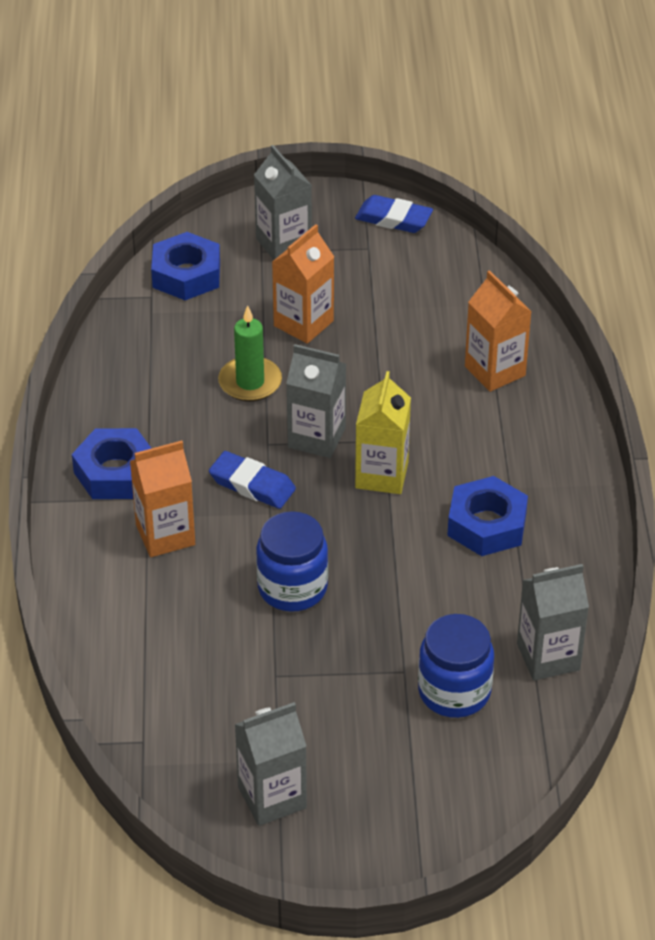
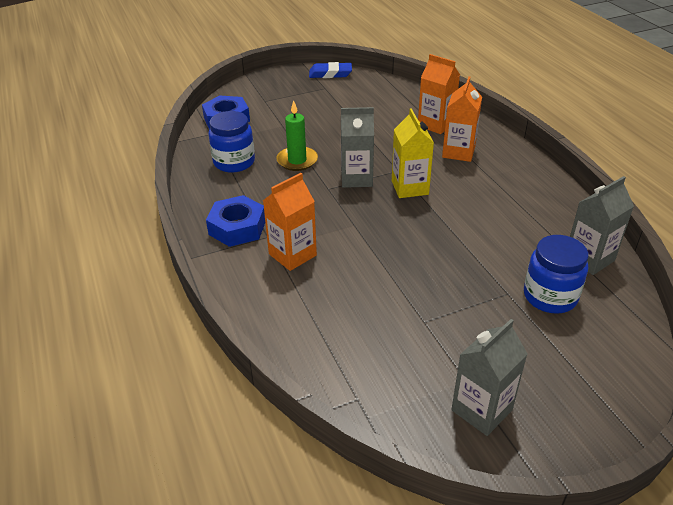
camera: 20 degrees left, 5 degrees down
(252, 484) = (332, 212): blue eraser -> none
(283, 244) = (276, 95): grey carton -> none
(292, 588) = (398, 263): blue jar -> blue jar (234, 162)
(303, 323) = (311, 127): orange carton -> orange carton (458, 152)
(487, 524) = (492, 197): blue nut -> none

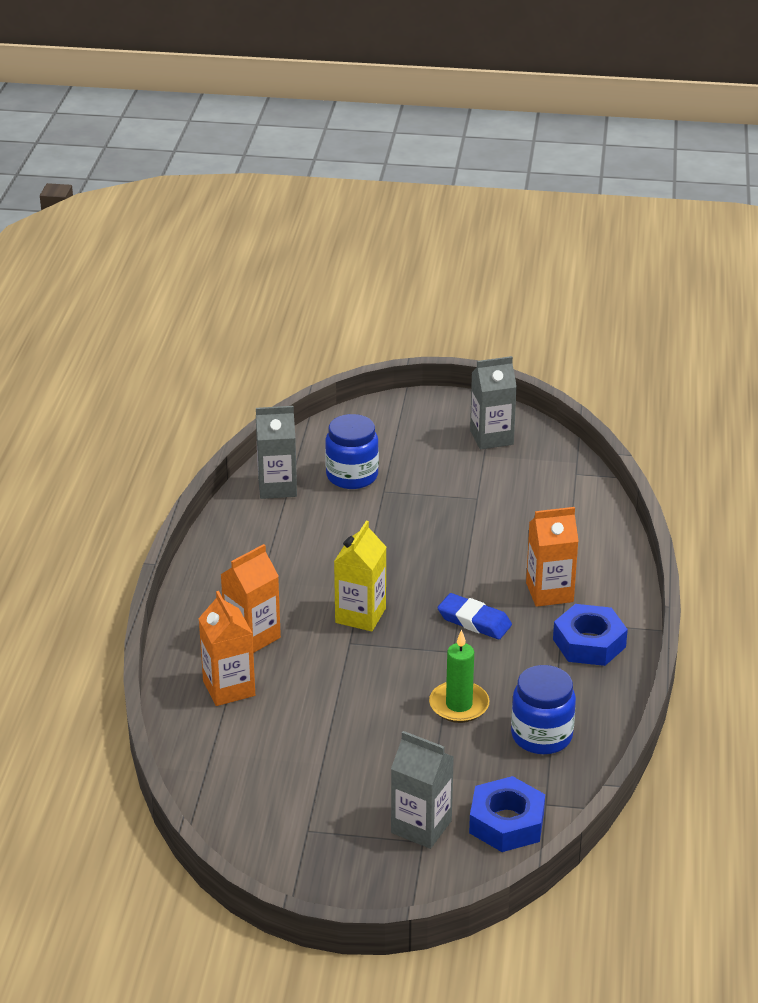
camera: 150 degrees left, 5 degrees down
(330, 74) = (269, 861): blue eraser -> blue eraser (474, 621)
(356, 178) = (408, 650): grey carton -> grey carton (421, 827)

